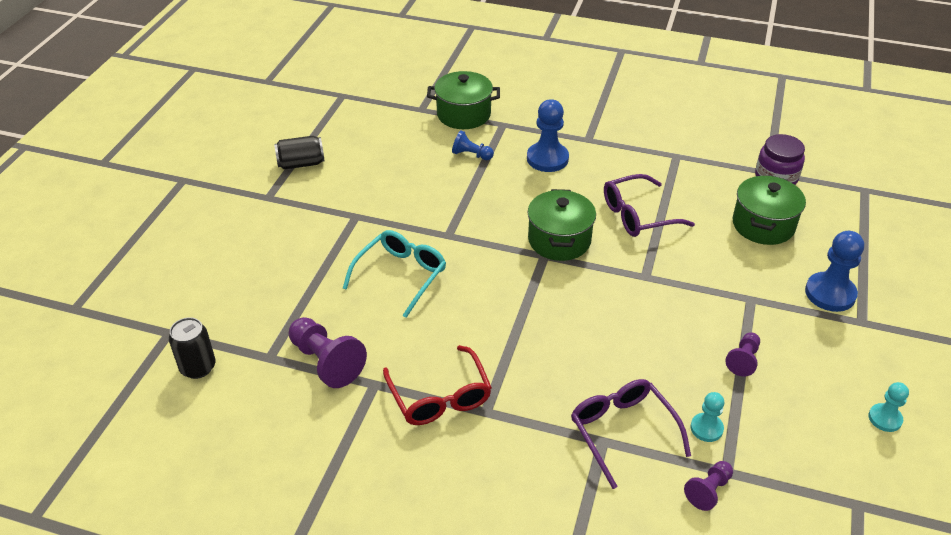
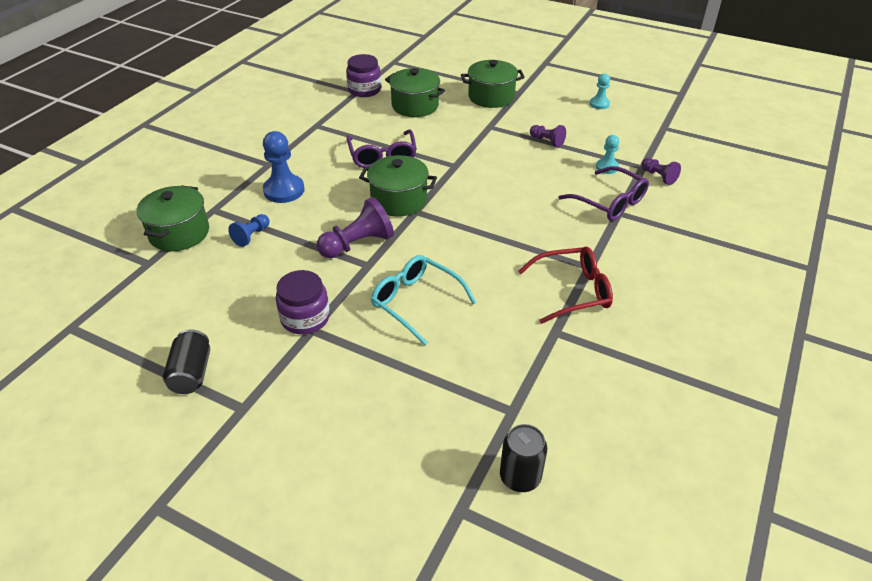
camera: 80 degrees left, 0 degrees up
(326, 362) = (524, 365): purple pawn -> purple pawn (358, 244)
(369, 209) = (305, 318): none -> purple jar
(622, 431) = (610, 202): purple glasses -> purple glasses turned 120 degrees counterclockwise
(830, 293) = (491, 97): blue pawn -> green pot

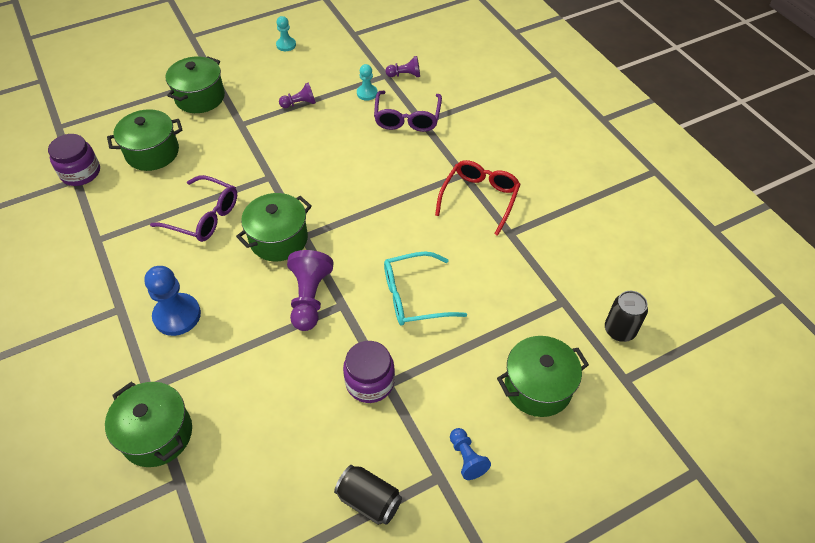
camera: 55 degrees left, 10 degrees up
(251, 236) = (221, 373): blue pawn -> blue pawn (466, 458)
(390, 437) = (538, 387): none -> green pot
(610, 202) = (407, 118): purple glasses -> purple glasses turned 105 degrees clockwise

